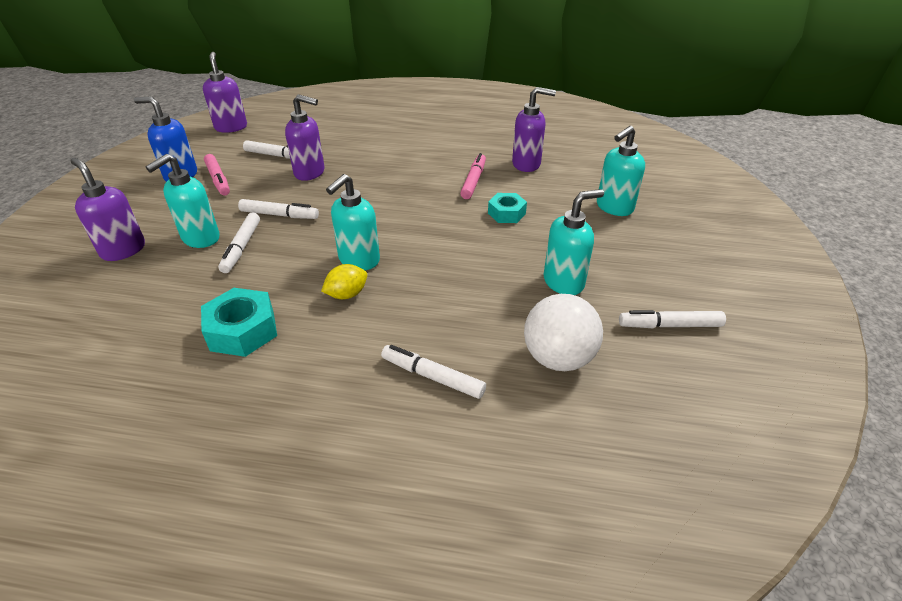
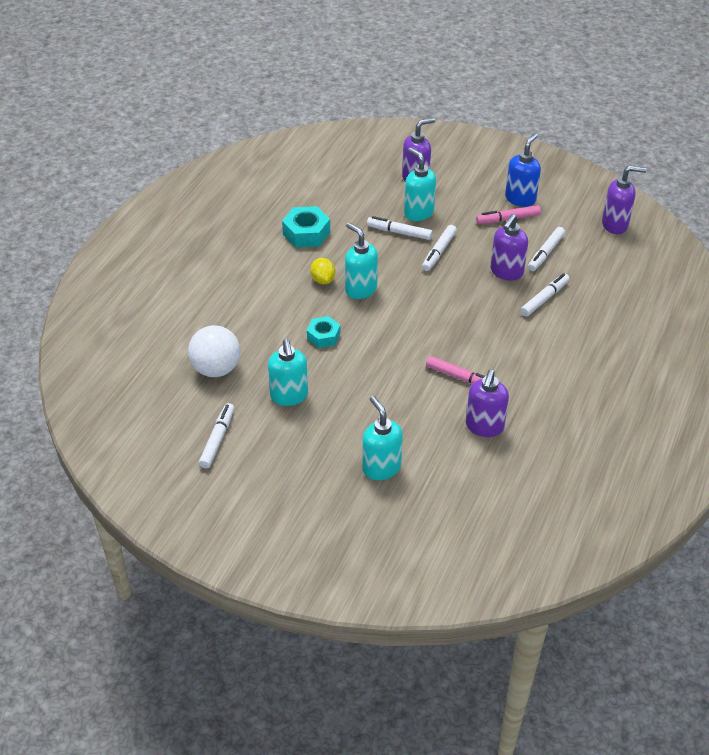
camera: 105 degrees right, 5 degrees up
(432, 377) = (229, 308): white marker -> white marker (544, 298)
(506, 213) = (396, 387): turquoise nut -> turquoise nut (323, 336)

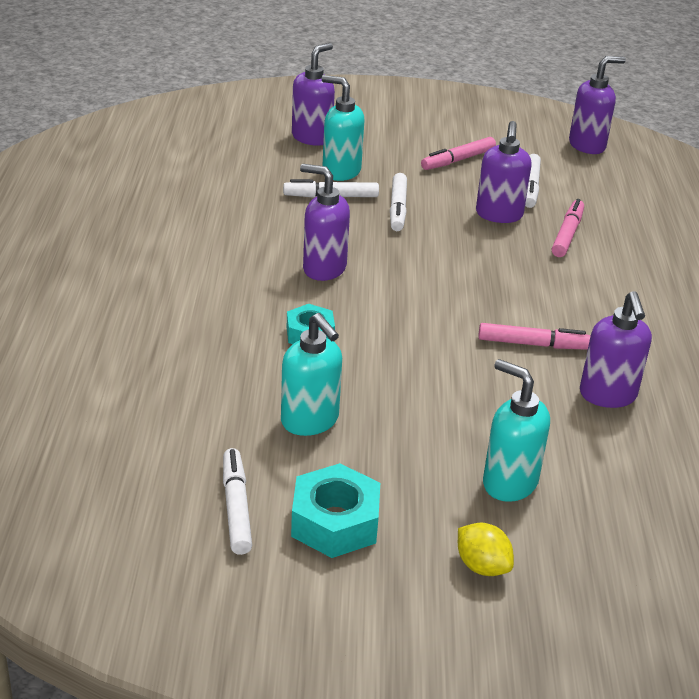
camera: 25 degrees left, 10 degrees down
(216, 369) = (174, 410): white ball -> none
(306, 233) = (204, 218): turquoise nut -> turquoise nut (335, 522)
(323, 280) = (263, 267): yellow lemon -> yellow lemon (482, 566)
(360, 289) = (323, 268): turquoise soap dispenser -> purple soap dispenser
(520, 199) = (457, 137): blue soap dispenser -> none
(544, 298) = (567, 234): white marker -> pink marker

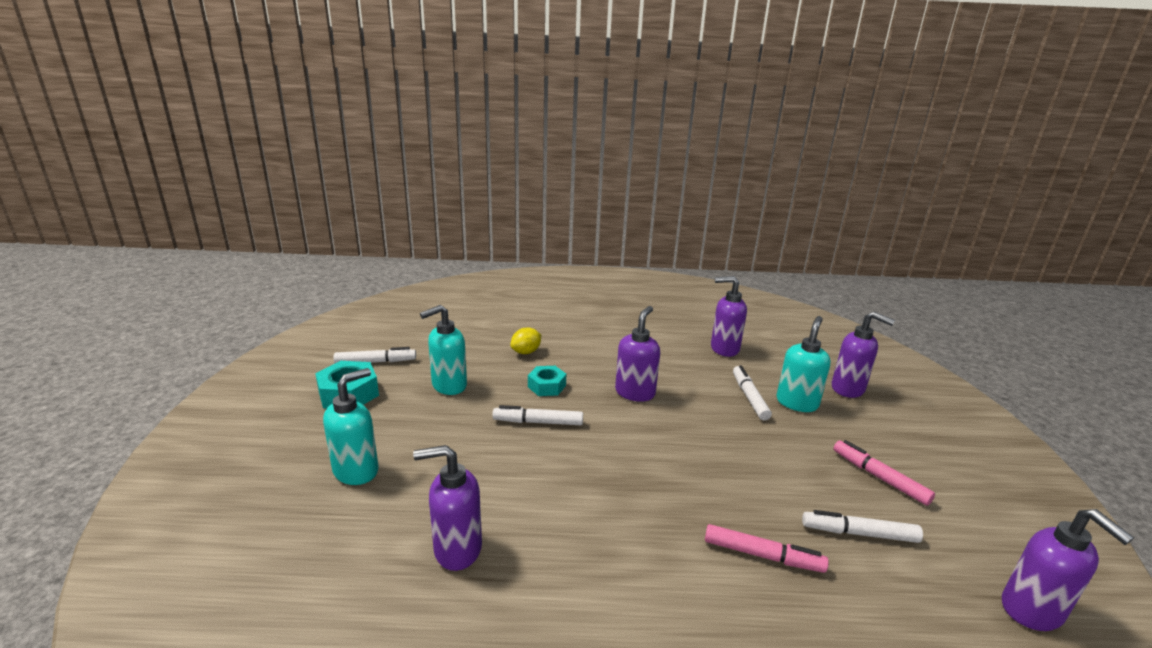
camera: 90 degrees right, 10 degrees down
(398, 208) = (750, 432): white marker -> white marker (538, 422)
(482, 566) = (278, 450): yellow lemon -> yellow lemon (526, 352)
(499, 215) = (776, 500): purple soap dispenser -> purple soap dispenser (724, 349)
(533, 344) = (541, 503): pink marker -> none

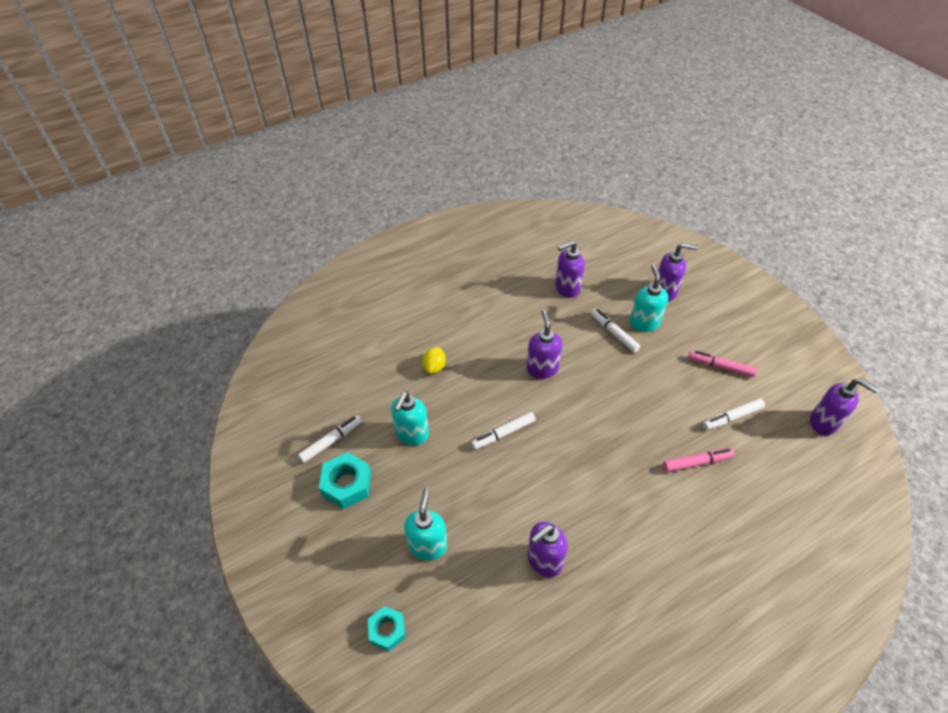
camera: 30 degrees left, 25 degrees up
(547, 386) = (480, 395): turquoise nut -> turquoise nut (387, 630)

